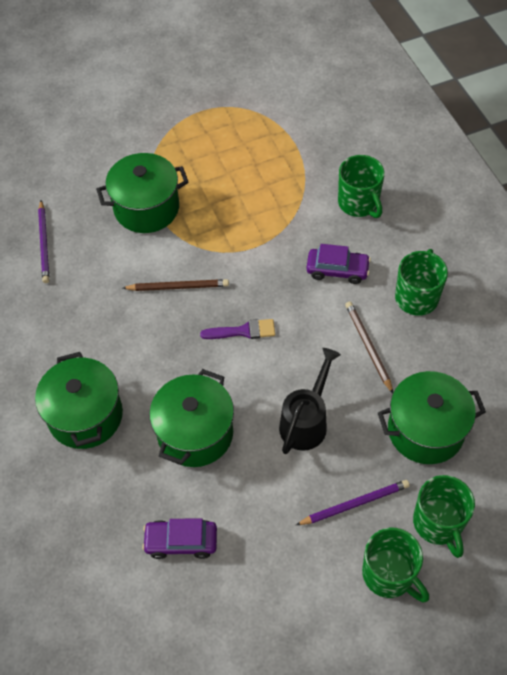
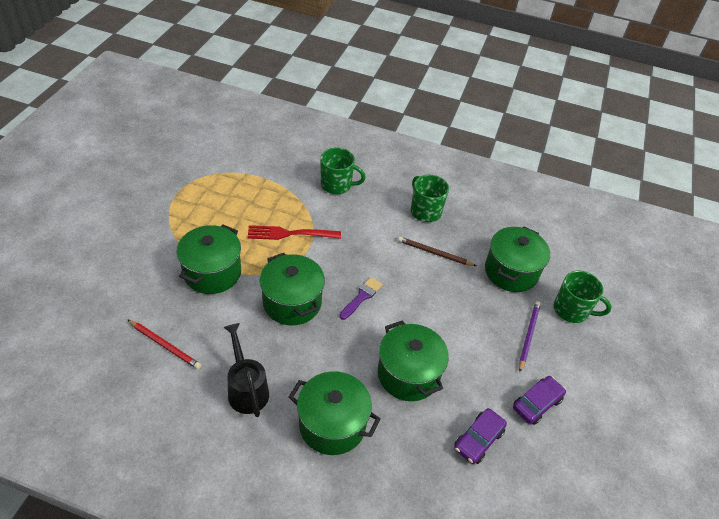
camera: 55 degrees left, 10 degrees down
(44, 243) = (165, 345): purple pencil -> red pencil
(178, 287) = (292, 302): brown pencil -> green pot
(253, 221) = (290, 234): none -> red fork
(306, 421) = (455, 316): black watering can -> black watering can (246, 389)
(337, 270) = (370, 226): purple car -> purple car (537, 403)
(389, 574) = (585, 354): green mug -> none

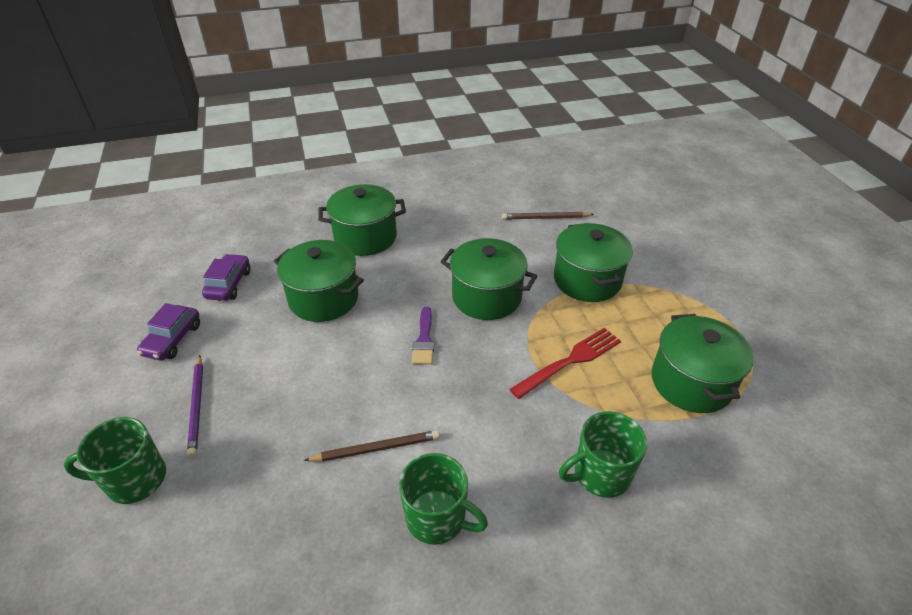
camera: 150 degrees right, 5 degrees down
(165, 345) = (545, 218): red pencil -> brown pencil
(246, 389) = (452, 225): black watering can -> none
(511, 272) = (247, 489): green pot -> green pot (691, 382)

